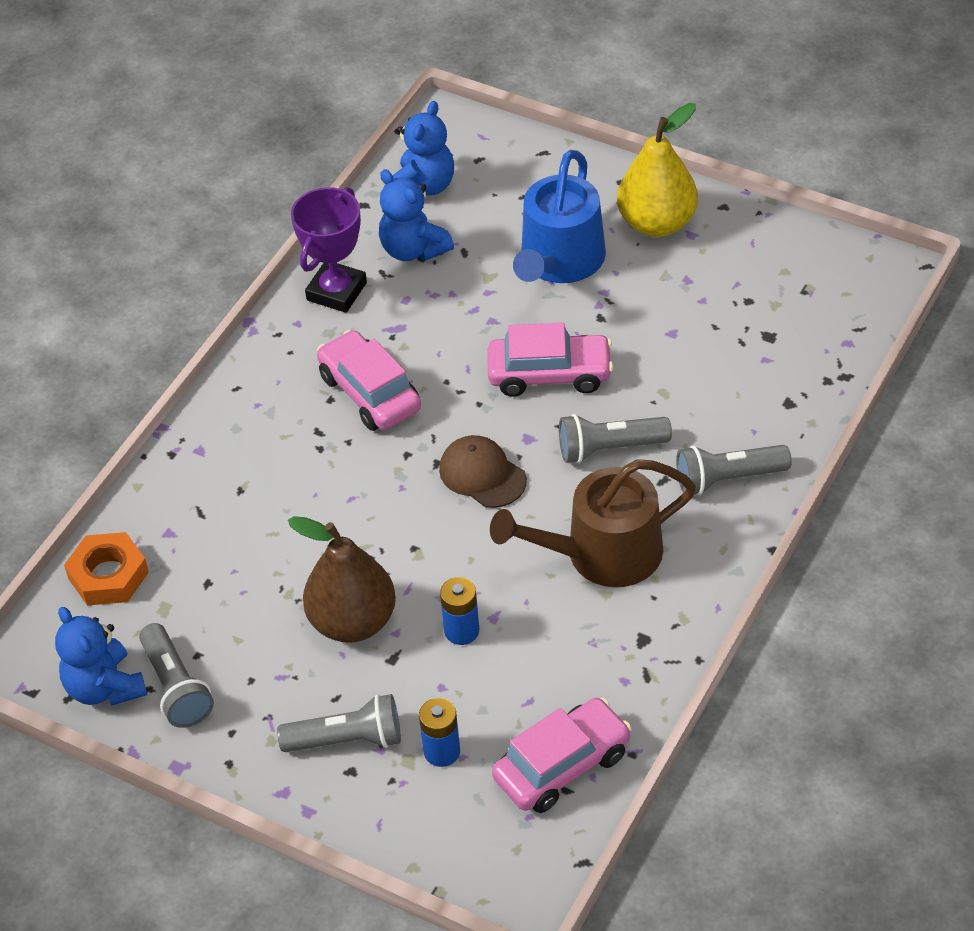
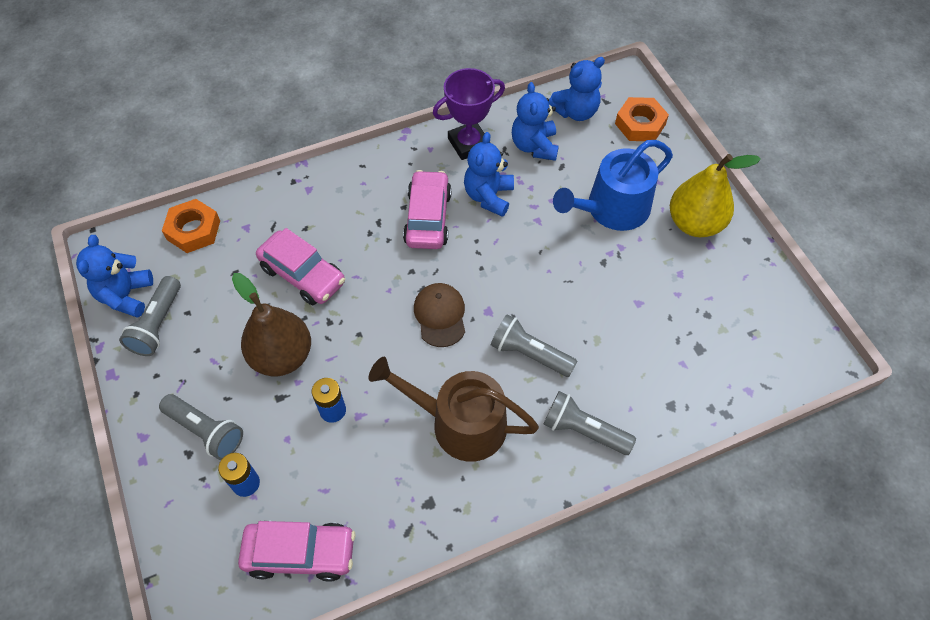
camera: 35 degrees right, 10 degrees up
(415, 330) = (488, 196): none -> blue teddy bear
(507, 158) = (640, 124): none -> orange nut
(550, 374) = (539, 278): pink car -> pink car (303, 275)

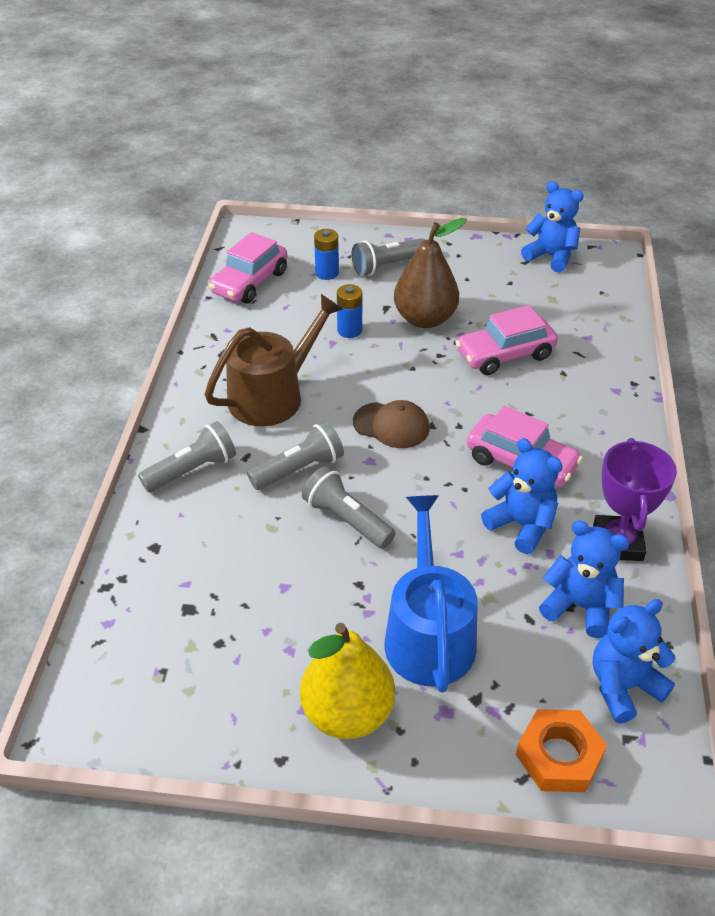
camera: 120 degrees right, 15 degrees down
(157, 324) = (508, 265): grey flashlight -> grey flashlight (346, 519)
(193, 230) = (604, 306): orange nut -> none
(575, 111) = (623, 686): blue teddy bear -> blue teddy bear turned 60 degrees clockwise

